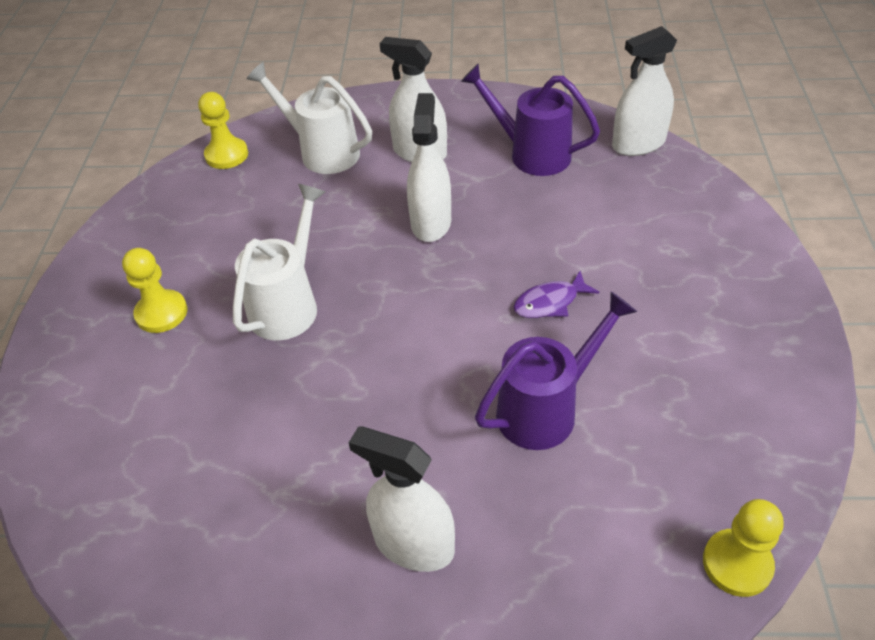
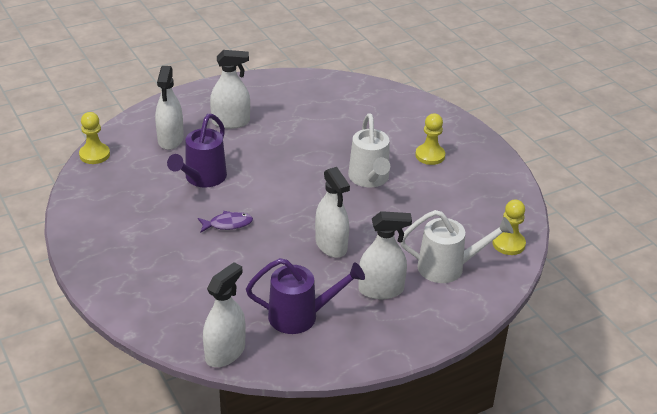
camera: 145 degrees right, 10 degrees down
(550, 302) = (228, 224): purple fish -> purple fish turned 45 degrees clockwise
(561, 543) = (170, 139): none -> white spray bottle

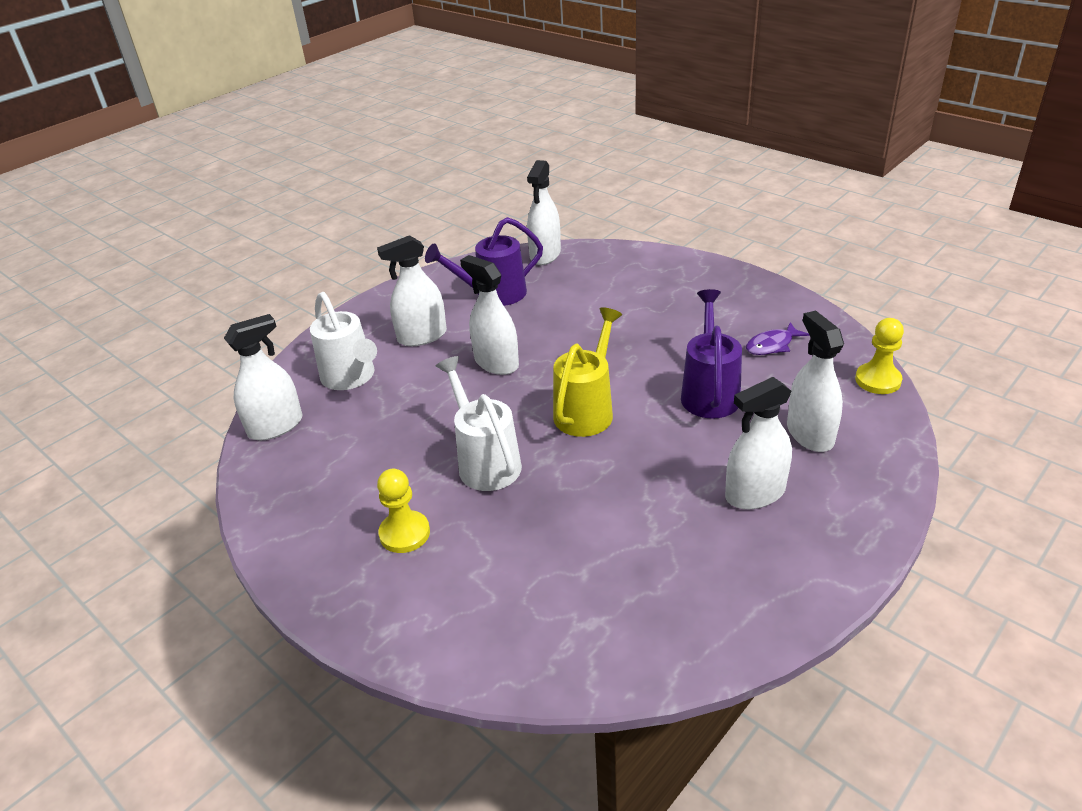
camera: 165 degrees right, 0 degrees up
(228, 224) = (629, 350): purple fish -> purple fish (772, 345)
(288, 191) = (587, 410): none -> yellow watering can
(448, 267) = (351, 378): white watering can -> white watering can turned 105 degrees counterclockwise
(508, 244) = (275, 426): yellow pawn -> white spray bottle

